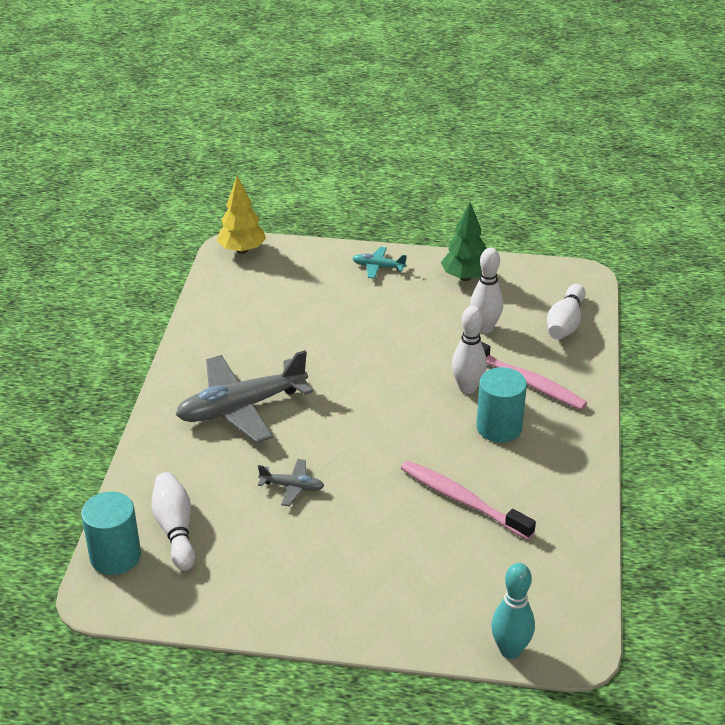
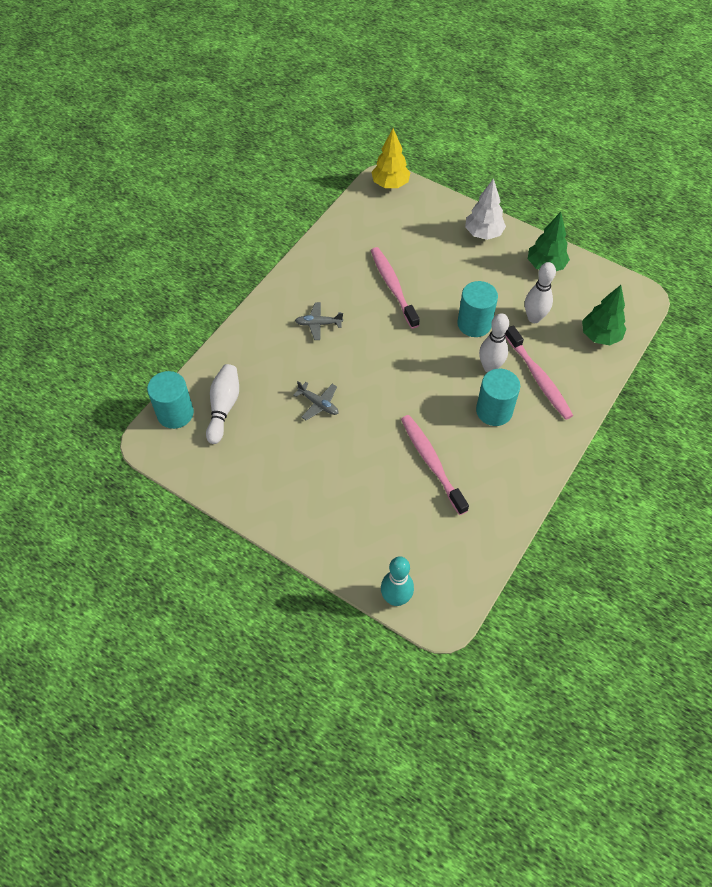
camera: 25 degrees right, 20 degrees up
(241, 407) = (318, 324): grey plane -> grey plane, size x0.45
(307, 345) = (393, 286): none -> pink toothbrush
(378, 267) = (483, 234): turquoise plane -> white tree
(423, 353) = (474, 324): none -> turquoise cylinder
(565, 323) = (600, 336): white bowling pin -> green tree

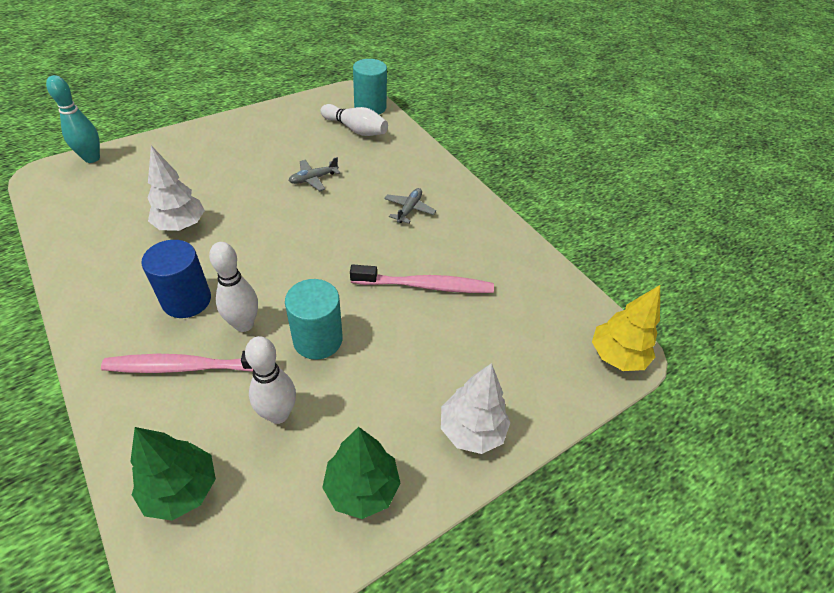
camera: 110 degrees right, 10 degrees down
(431, 462) = (181, 226): pink toothbrush -> white tree
(494, 411) = (186, 300): turquoise cylinder -> blue cylinder

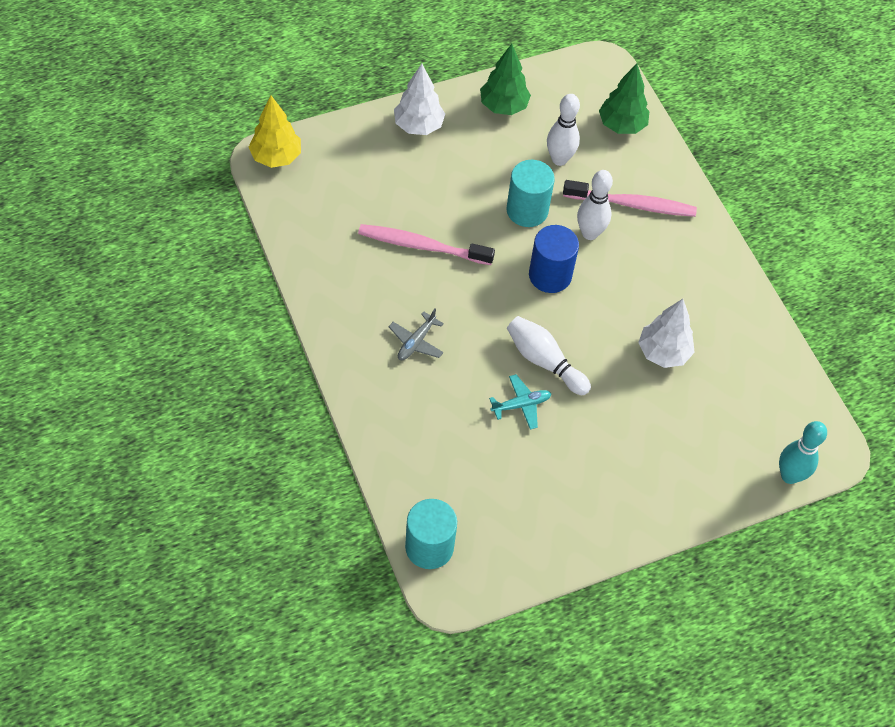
camera: 170 degrees left, 10 degrees up
(186, 300) = (642, 264): blue cylinder -> blue cylinder (550, 275)
(313, 179) = (521, 405): grey plane -> turquoise plane
(355, 129) = (458, 495): white bowling pin -> white bowling pin (544, 361)

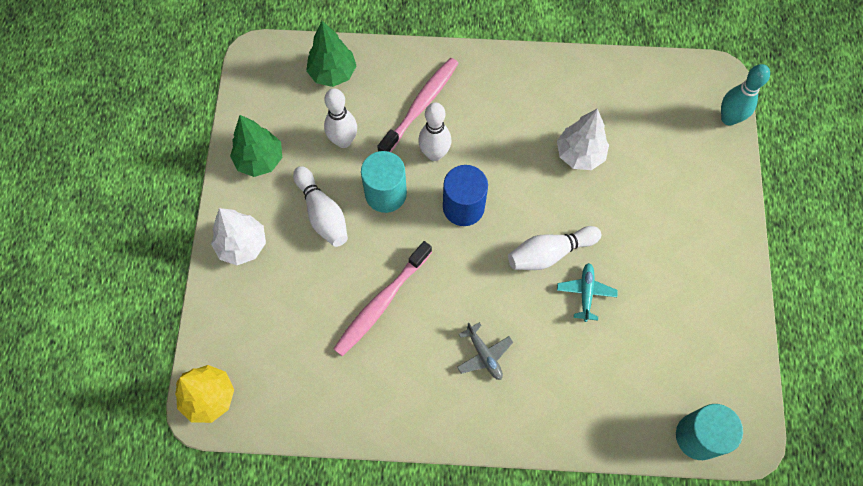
camera: 60 degrees left, 10 degrees up
(480, 171) = (322, 213): none -> white bowling pin

